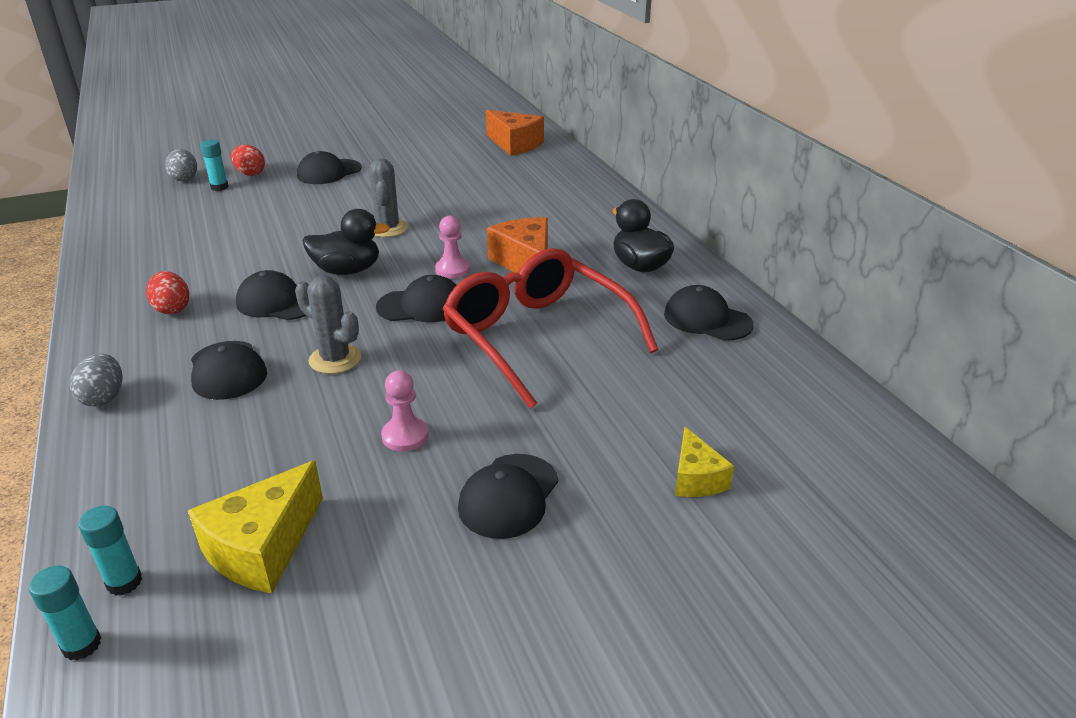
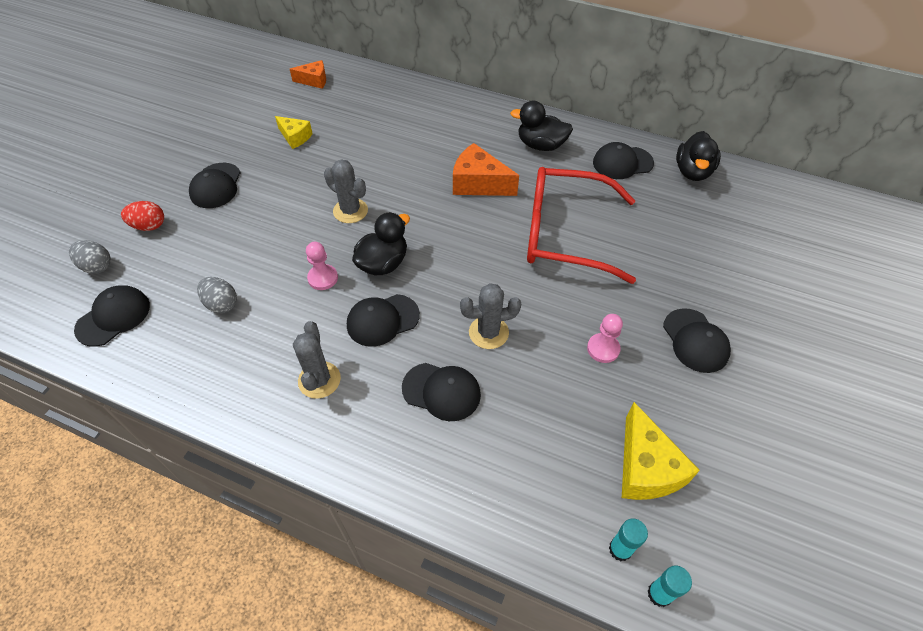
camera: 45 degrees left, 20 degrees up
(104, 397) = (401, 474): grey egg -> grey egg (221, 304)
(172, 309) = (319, 380): red egg -> grey cactus
(219, 187) = (147, 255): turquoise glue stick -> none
(421, 306) = (472, 258): black cap -> black cap (113, 317)
(452, 270) = (446, 217): pink pawn -> pink pawn (323, 278)
(515, 144) = (314, 80): orange cheese -> orange cheese, size x0.61
(696, 478) = (744, 266): yellow cheese -> yellow cheese (295, 137)
(785, 368) = (692, 172): none -> black duck

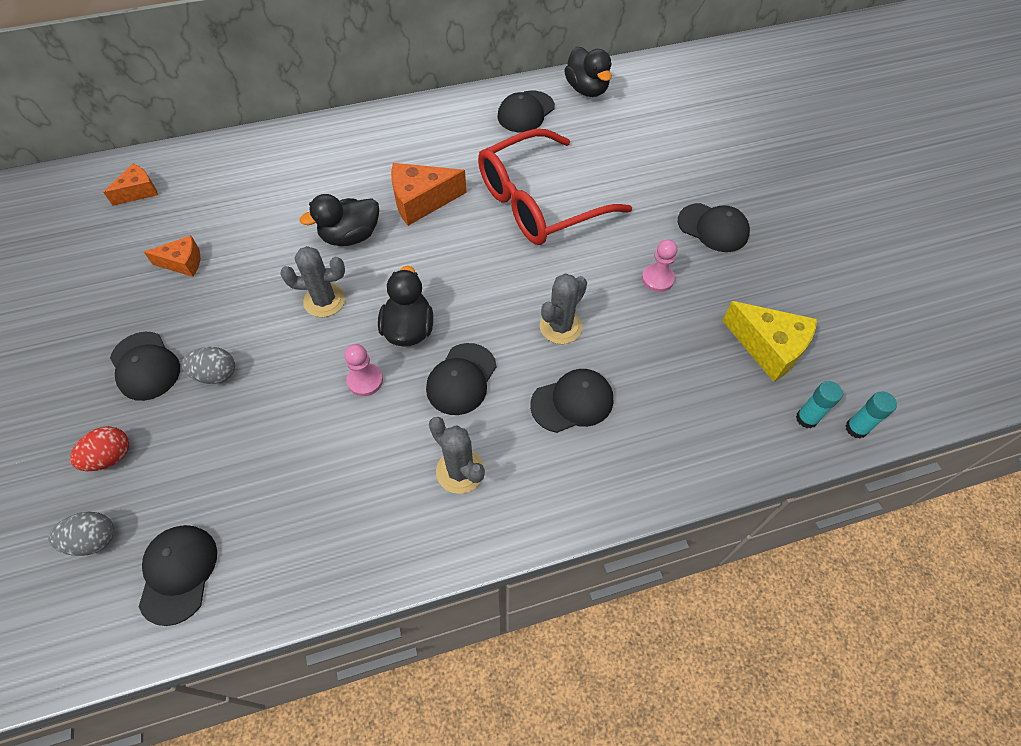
camera: 40 degrees left, 5 degrees up
(221, 304) = (287, 475): grey egg -> grey egg (216, 374)
(295, 137) = (183, 263): yellow cheese -> orange cheese
(541, 145) = (442, 134): black duck -> black duck (350, 236)

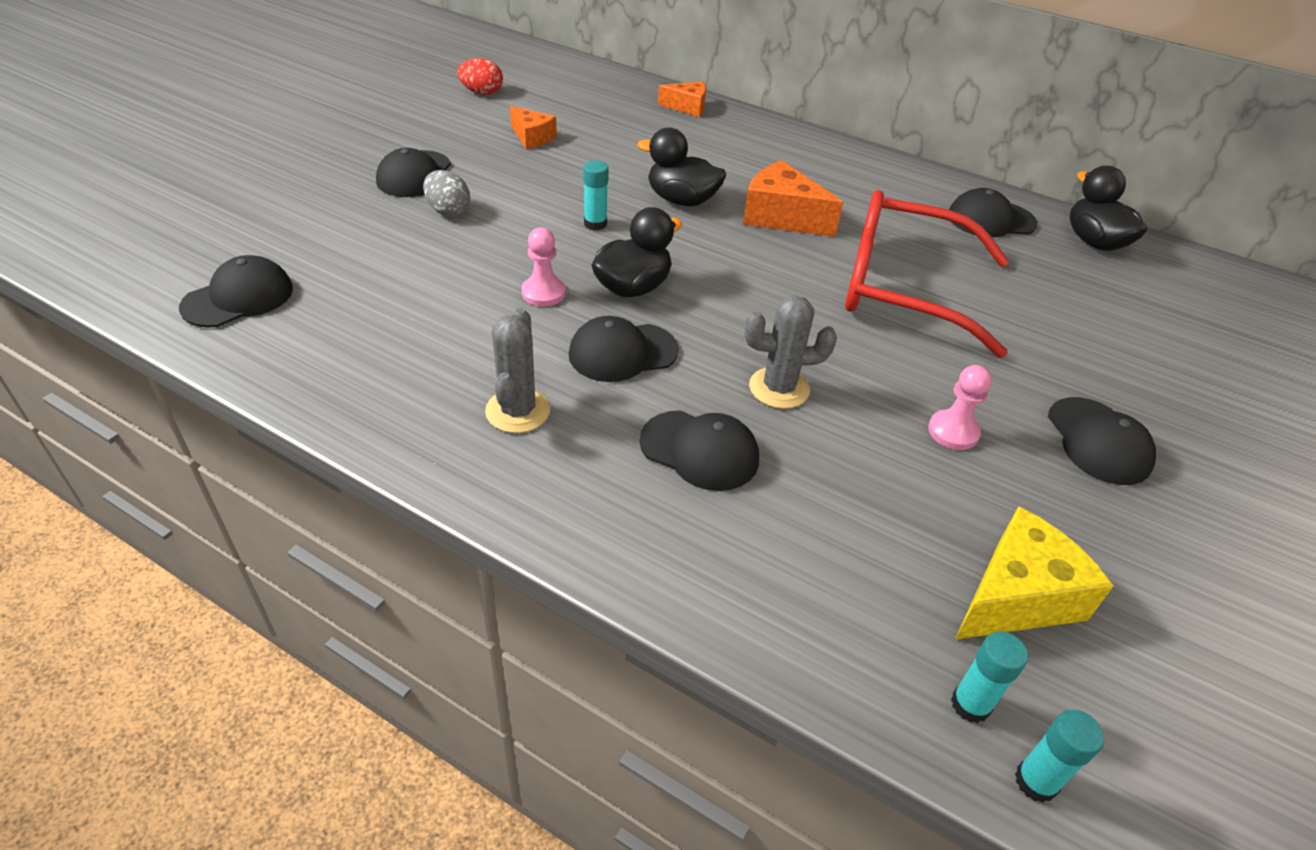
camera: 45 degrees right, 15 degrees down
(94, 540) = (230, 239): grey egg -> none
(110, 457) = (313, 205): red egg -> red egg (482, 93)
(138, 191) = (568, 84): orange cheese -> orange cheese (687, 107)
(324, 300) = (595, 224): grey cactus -> turquoise glue stick
(587, 89) = (1094, 242): black duck -> black duck turned 135 degrees clockwise
(768, 347) = (1016, 596): yellow cheese -> yellow cheese turned 120 degrees counterclockwise

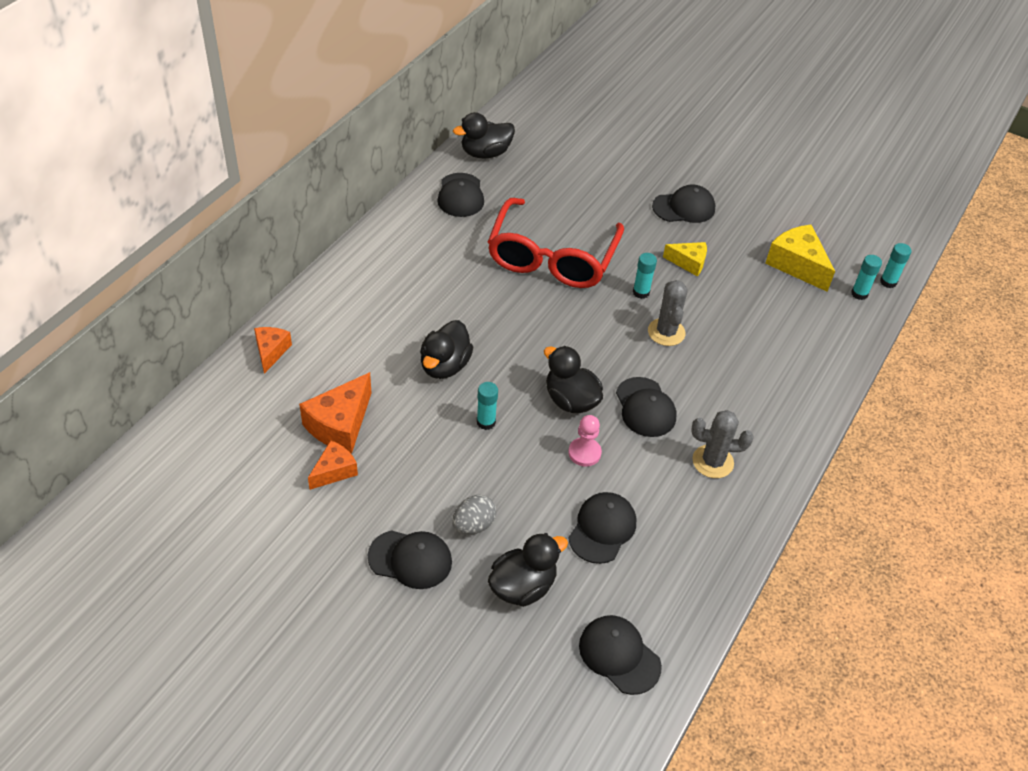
camera: 90 degrees left, 5 degrees up
(357, 238) = (523, 586): none -> black duck
(482, 93) = (229, 520): red egg -> none
(700, 450) = (728, 373): black cap -> black cap (602, 529)
(781, 217) = (466, 308): orange cheese -> orange cheese (340, 425)
(860, 369) = (641, 292): none -> turquoise glue stick
(953, 432) = (688, 263): pink pawn -> yellow cheese

